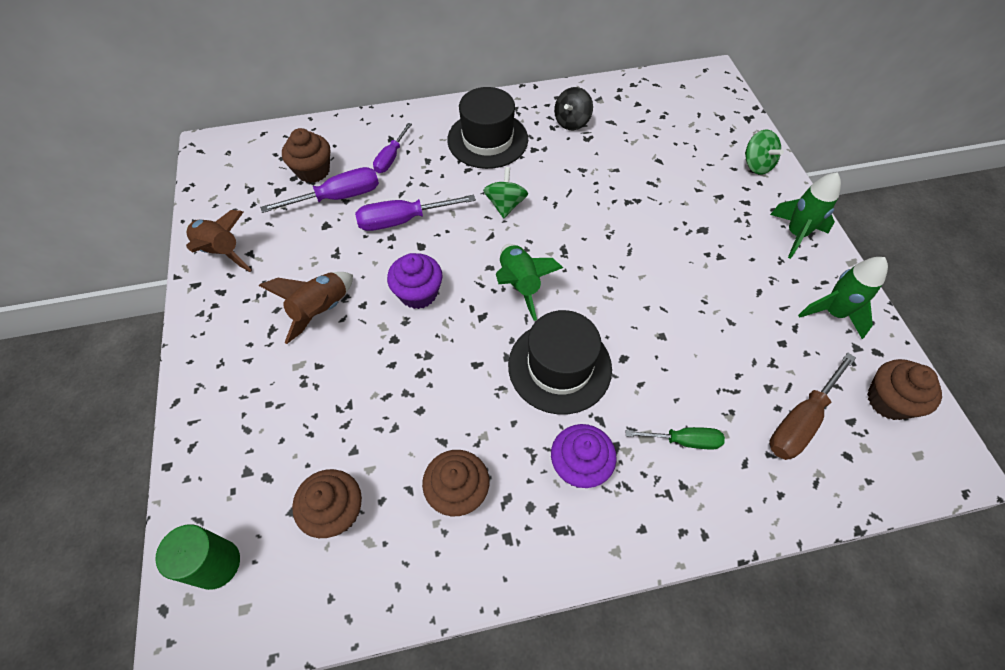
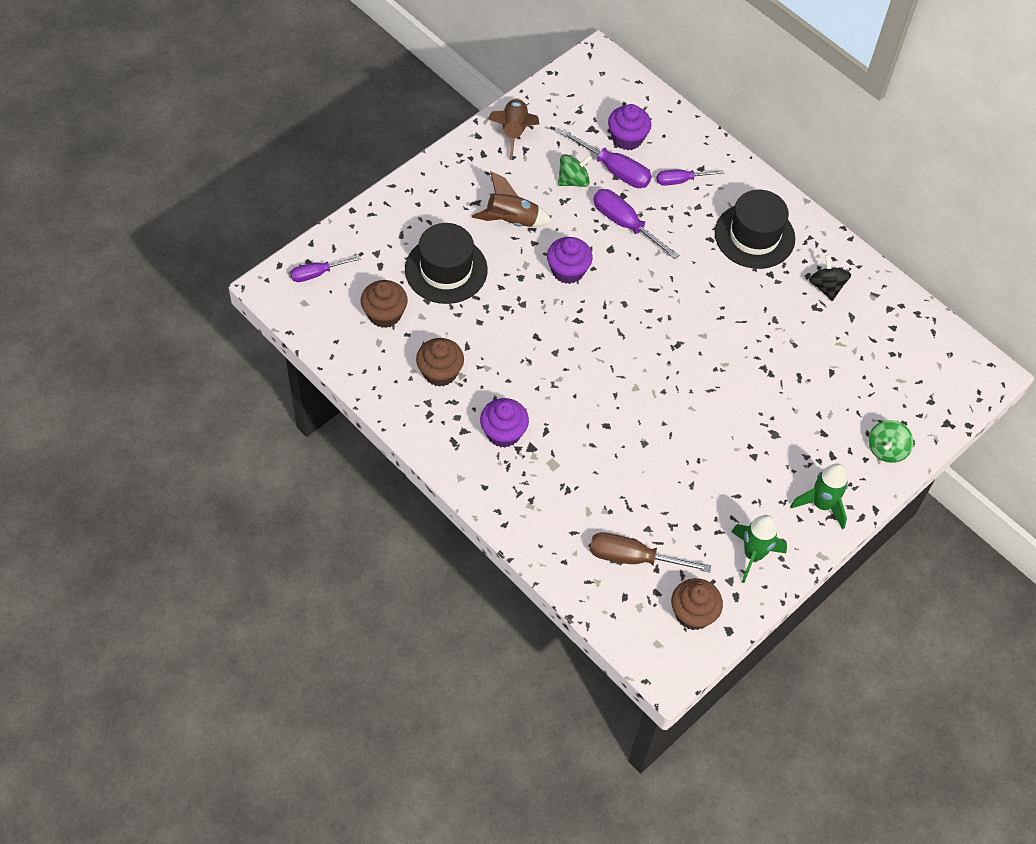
camera: 55 degrees right, 0 degrees up
(216, 564) = (317, 273): green cylinder -> purple screwdriver
(313, 171) = (627, 138): brown cupcake -> purple cupcake
(505, 205) = (693, 283): green spinning top -> green spinning top (573, 180)
(520, 284) = (623, 330): green rocket -> none
(559, 366) = (570, 388): black hat -> black hat (446, 270)
(571, 122) = (826, 287): black spinning top -> black spinning top turned 75 degrees clockwise
(683, 440) = (565, 488): green screwdriver -> none

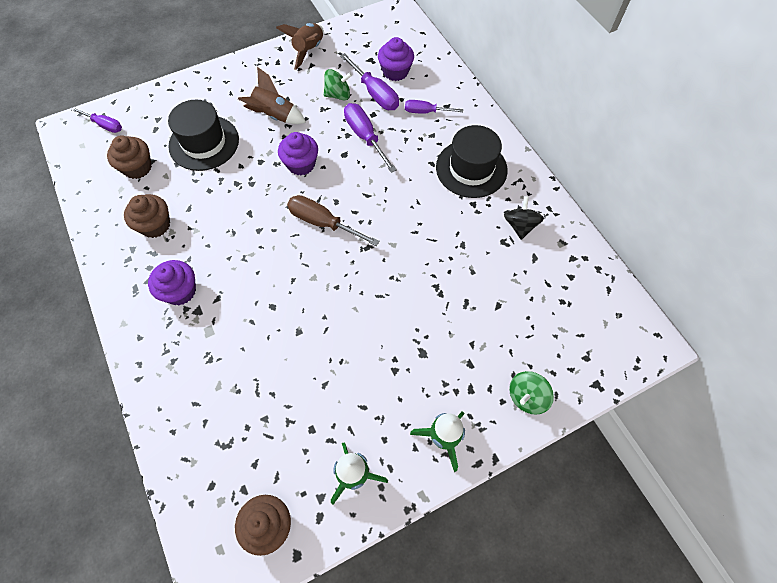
camera: 20 degrees right, 5 degrees up
(317, 273) = (104, 125): purple screwdriver -> purple screwdriver turned 150 degrees counterclockwise
(633, 558) = (238, 446): brown screwdriver -> brown screwdriver (323, 223)

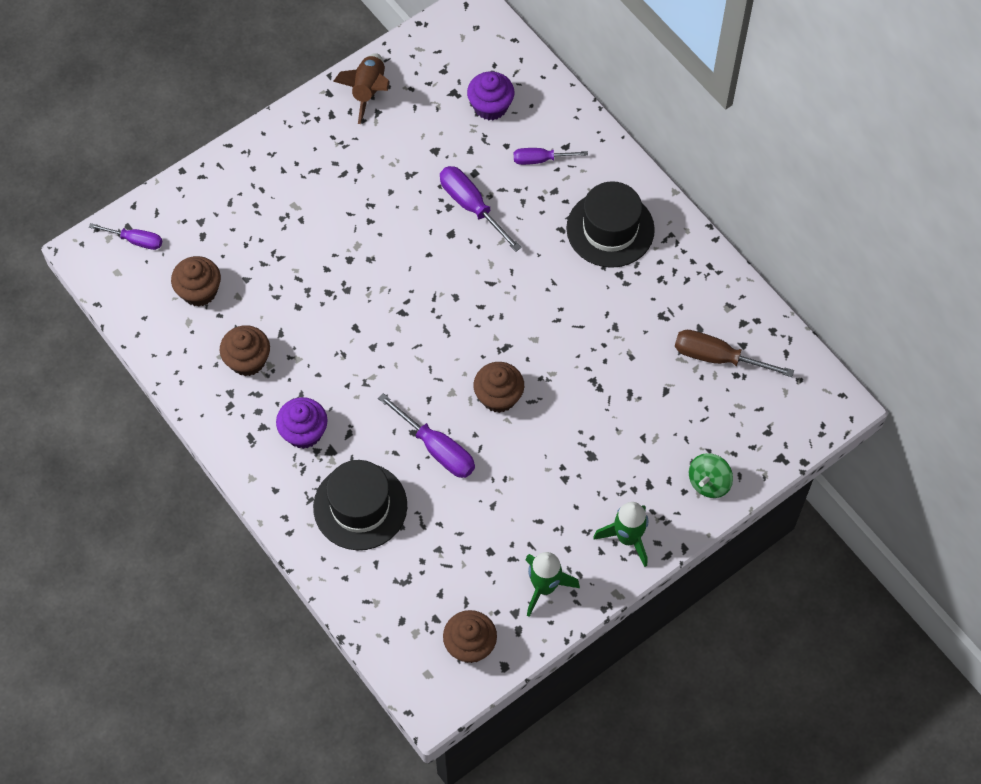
camera: 10 degrees left, 0 degrees up
(204, 143) = (271, 245): black hat -> black hat (360, 506)
(274, 116) = (349, 194): brown rocket -> none
(301, 164) = (401, 255): purple cupcake -> none
(323, 223) = (447, 326): brown screwdriver -> brown screwdriver (718, 357)
(338, 95) = (423, 152): green spinning top -> none
(352, 287) = (498, 396): none -> brown cupcake
(375, 93) = (470, 142): purple screwdriver -> purple screwdriver (436, 448)
(520, 226) = (678, 293): black spinning top -> none

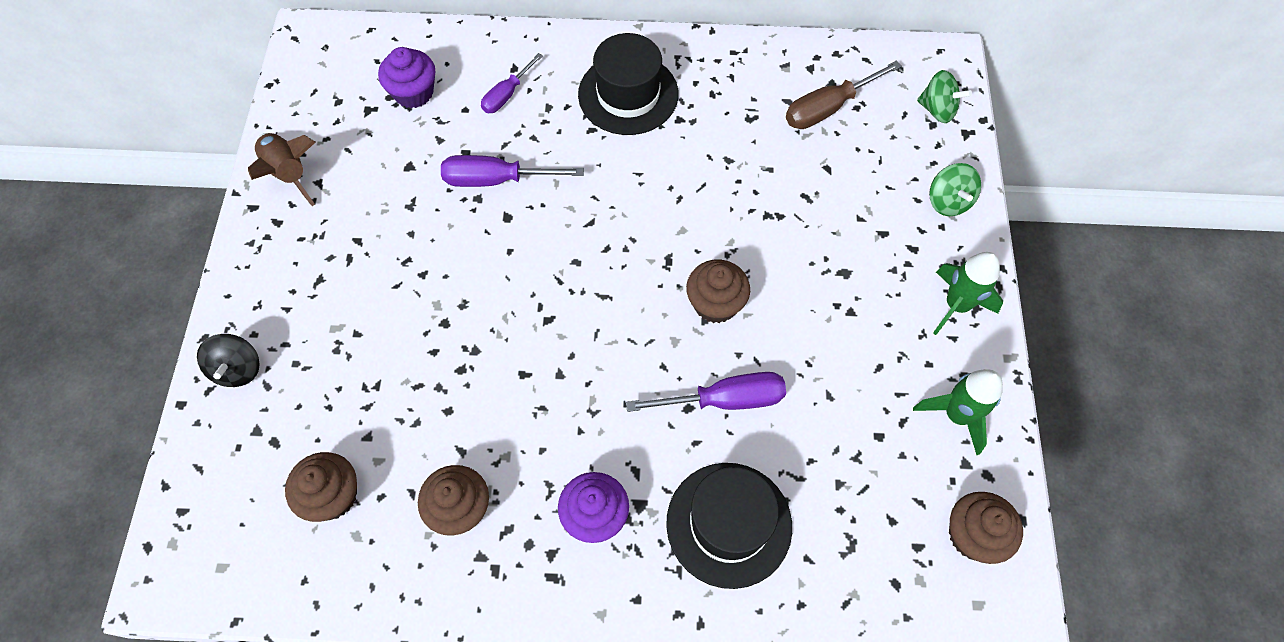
camera: 50 degrees left, 0 degrees up
(135, 240) = (206, 516): purple screwdriver -> none
(226, 179) = (238, 369): none -> black spinning top
(784, 427) = (937, 110): none -> green spinning top

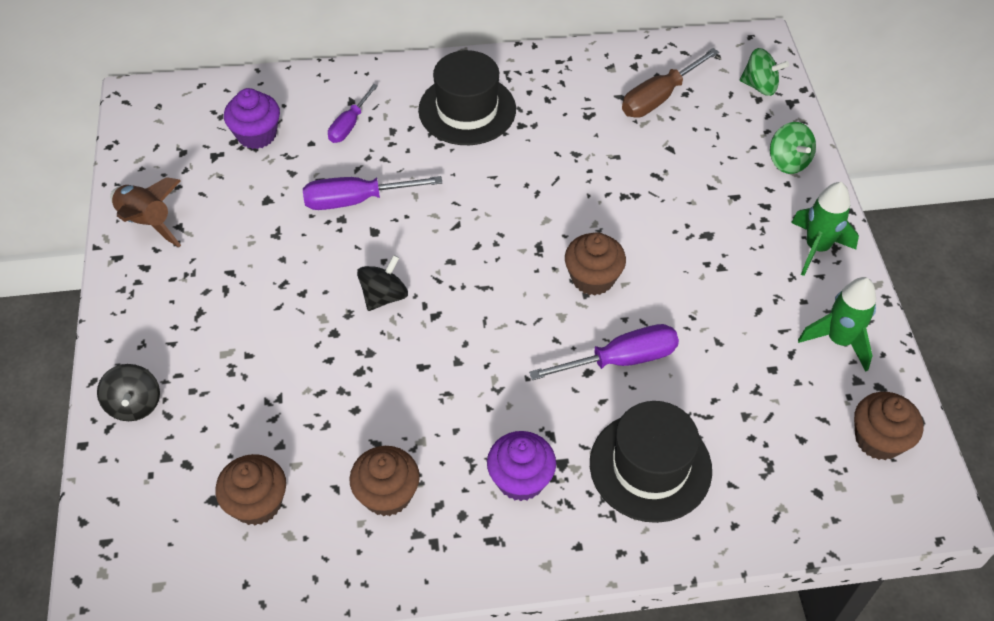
camera: 10 degrees left, 10 degrees down
(502, 290) = (384, 296): none -> black spinning top

